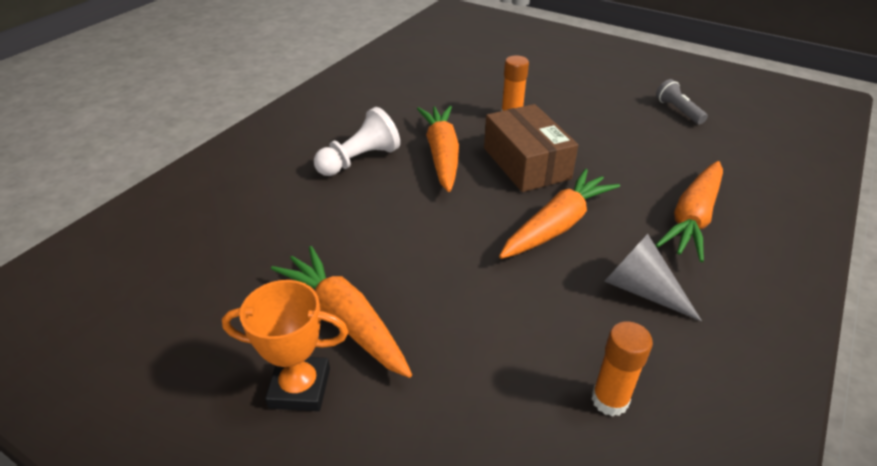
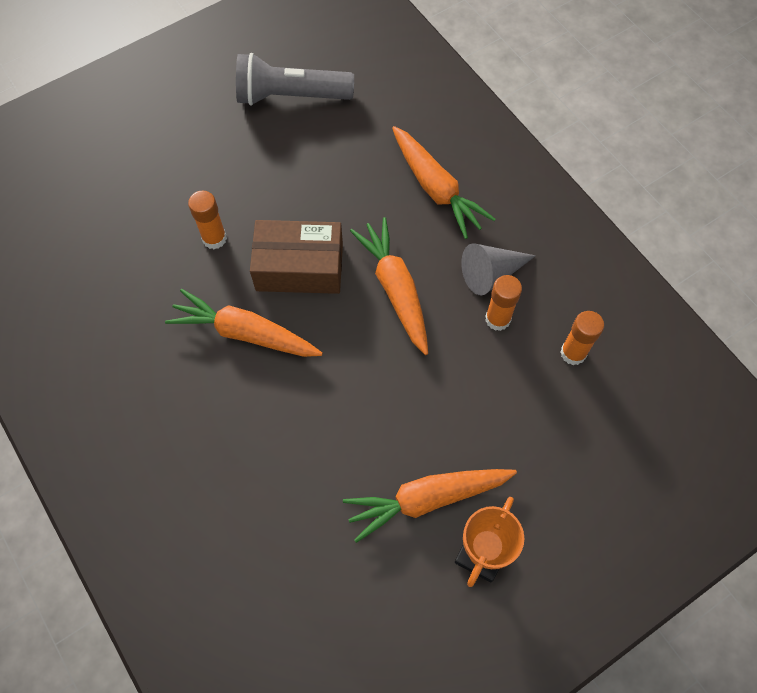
camera: 65 degrees left, 25 degrees up
(359, 160) = (211, 413): white pawn -> none
(592, 312) = (497, 319): none -> orange glue stick
(678, 111) = (290, 96): grey flashlight -> grey flashlight, size x1.93

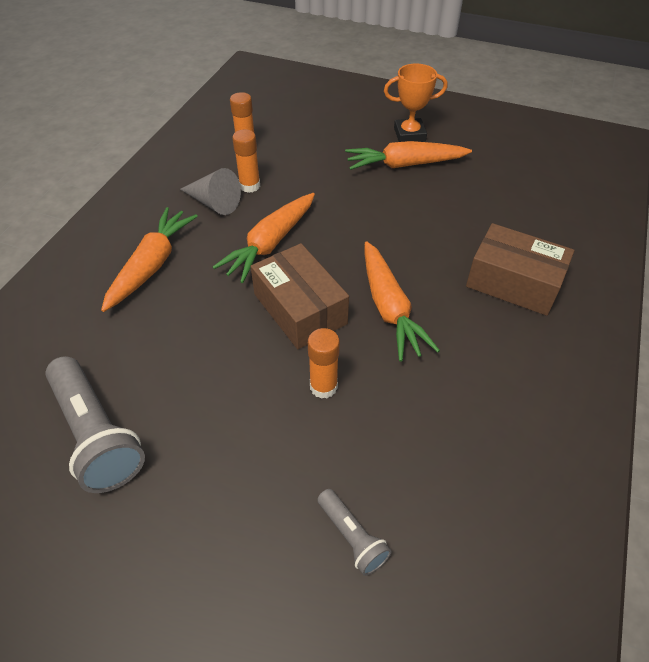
camera: 125 degrees left, 15 degrees down
(103, 190) = (352, 537): none -> grey flashlight
(185, 460) = (513, 282): none -> brown box
(426, 499) = (404, 165): orange carrot -> orange carrot turned 135 degrees clockwise

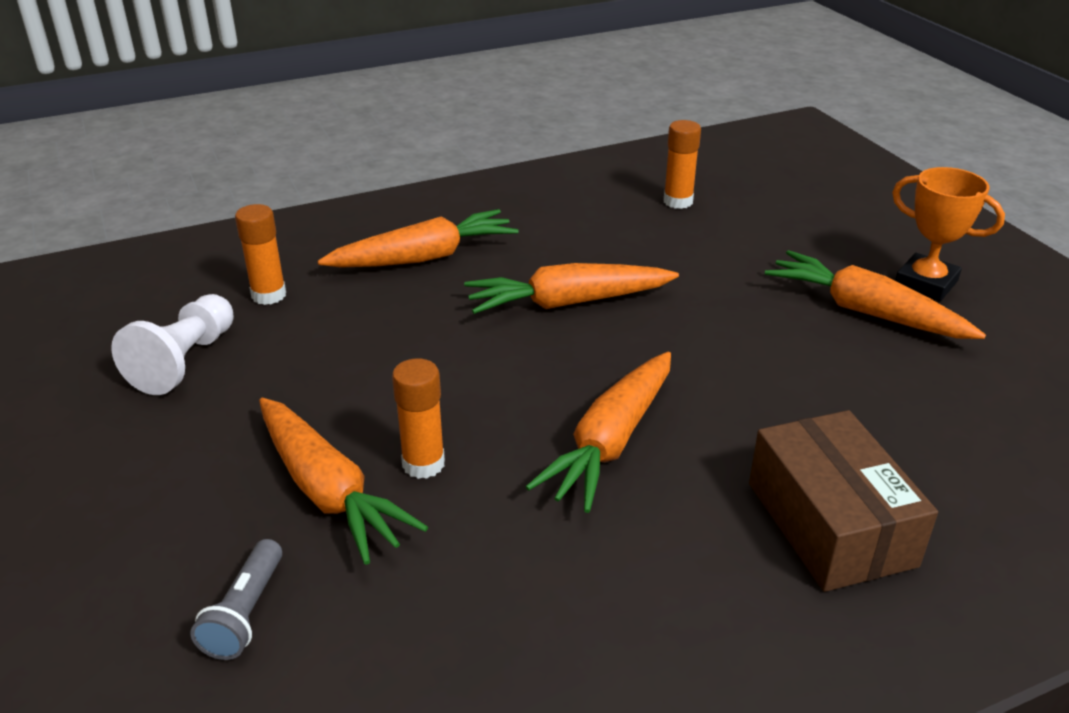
camera: 45 degrees right, 15 degrees down
(97, 434) = (185, 361): grey flashlight -> white pawn
(214, 203) = (564, 235): grey cone -> none
(250, 186) = (627, 239): orange glue stick -> orange glue stick (269, 295)
(299, 440) = (329, 492): none -> orange carrot
(300, 309) = (508, 379): brown box -> none

